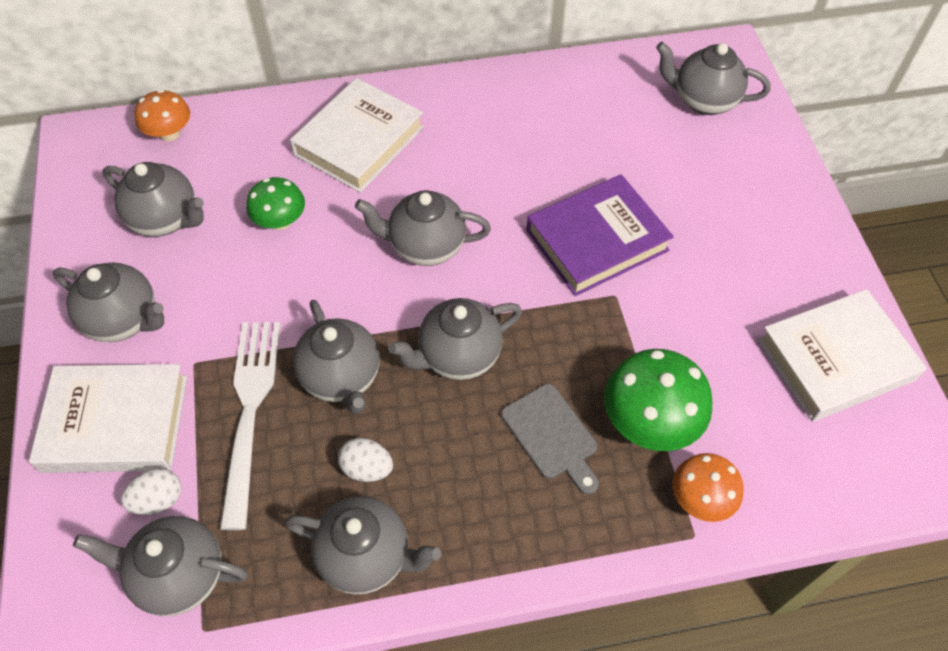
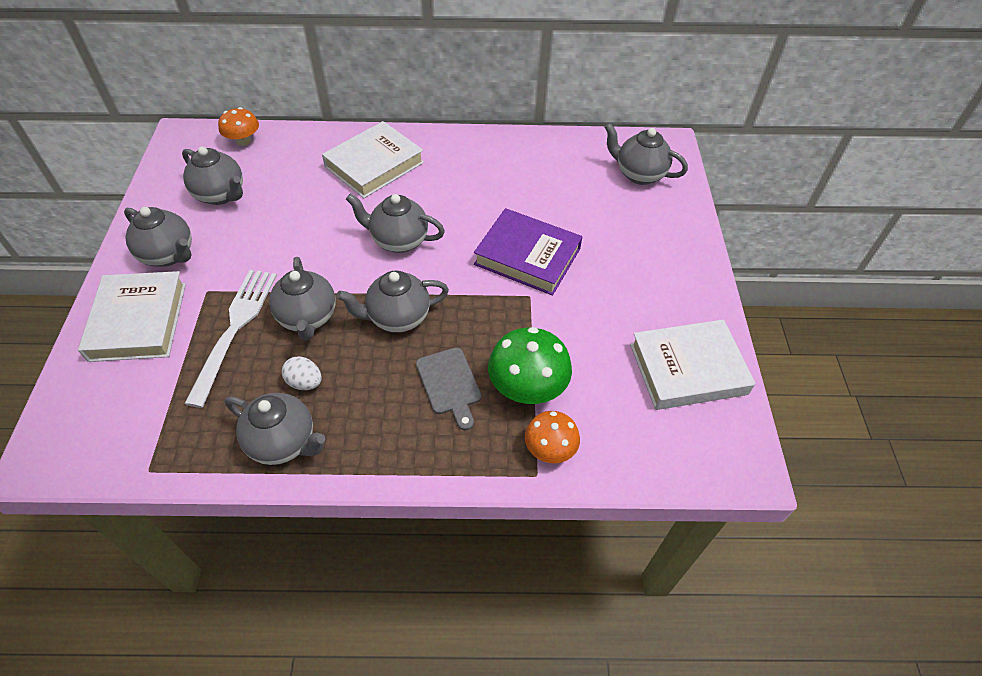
camera: 10 degrees right, 5 degrees down
(116, 423) = (138, 321): white book -> white book turned 75 degrees clockwise
(158, 499) = (149, 377): white egg -> none
(179, 575) = (145, 430): grey teapot -> none
(280, 221) = (300, 208): green mushroom -> none
(597, 240) = (527, 256): purple book -> purple book turned 45 degrees clockwise

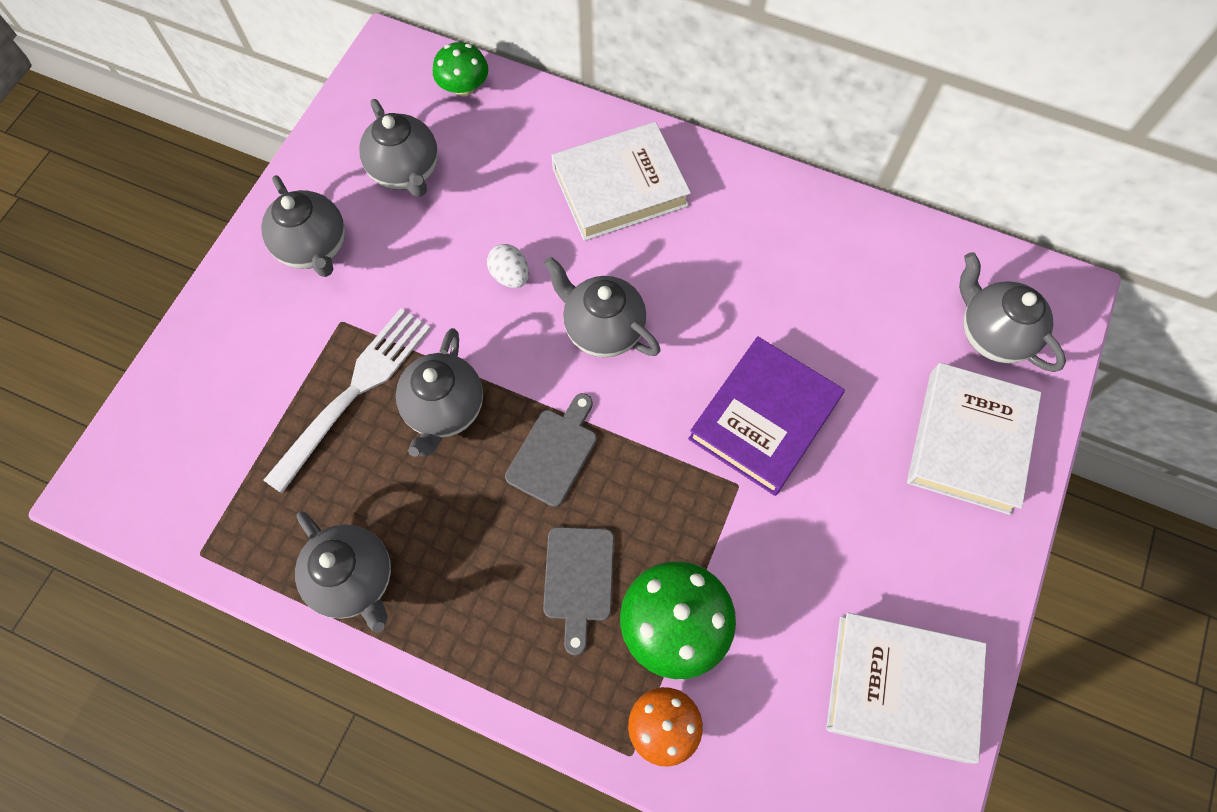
camera: 25 degrees right, 15 degrees up
(138, 321) = (250, 337): white book -> white book (968, 441)
(243, 141) = (464, 87): orange mushroom -> green mushroom
(305, 382) = (408, 504): white egg -> white egg (510, 276)
(397, 318) = (554, 452): grey teapot -> grey cutting board
(527, 256) = (764, 419): purple book -> purple book turned 75 degrees clockwise

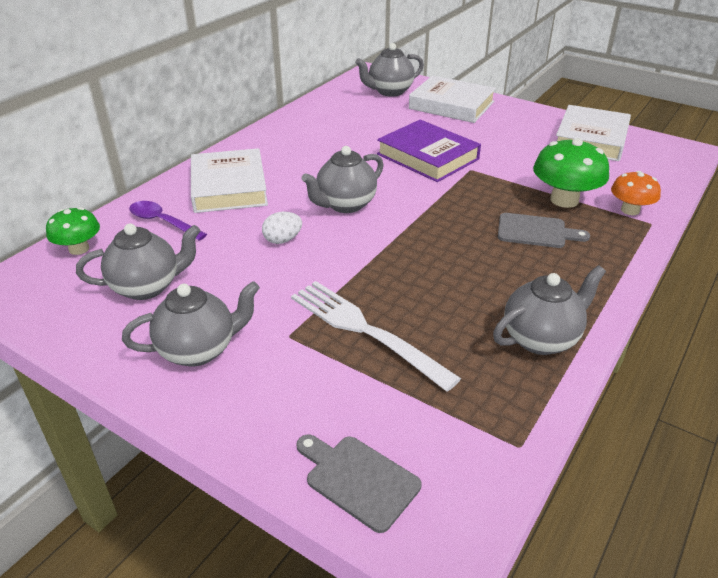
camera: 80 degrees left, 30 degrees down
(445, 409) = (393, 281): grey teapot -> none
(527, 144) = (163, 222): none -> purple spoon
(554, 452) = (439, 233): grey cutting board -> grey cutting board (358, 479)

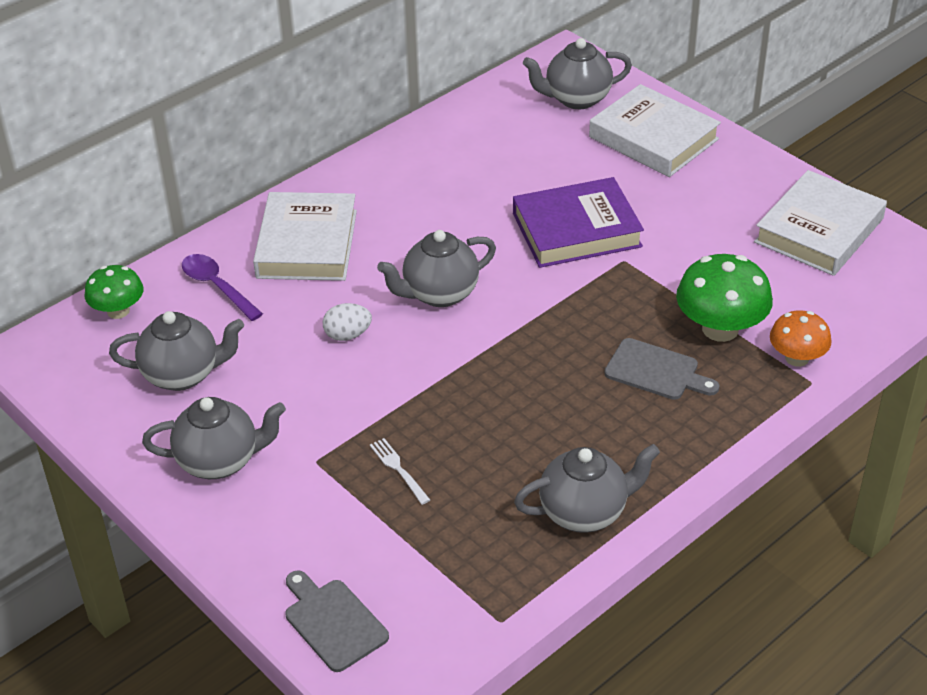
camera: 15 degrees right, 5 degrees up
(365, 331) = (398, 469): white fork -> white fork, size x0.43
(427, 156) = (576, 230): purple book -> purple book turned 75 degrees counterclockwise

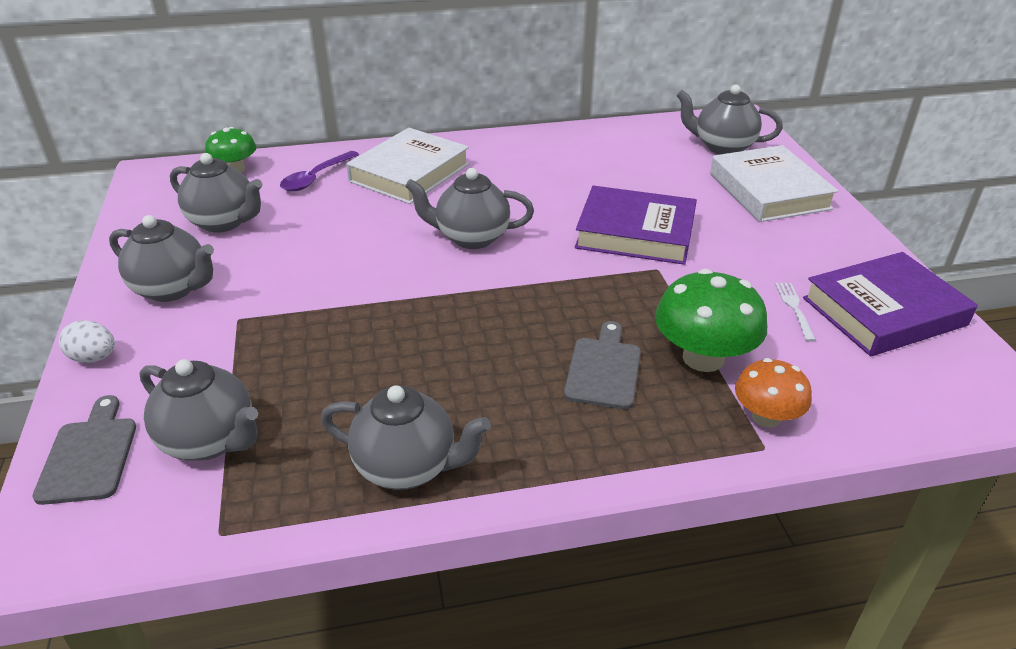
camera: 30 degrees right, 5 degrees down
(217, 287) = (316, 178): purple spoon -> purple spoon turned 135 degrees counterclockwise
(347, 335) = (369, 240): white egg -> white egg (94, 358)
(398, 469) = (291, 353): white fork -> white fork (794, 309)
(416, 565) = (210, 441): none -> grey teapot
(656, 371) = (603, 369): grey cutting board -> grey cutting board turned 135 degrees counterclockwise
(819, 230) = (884, 311): white book -> purple book

